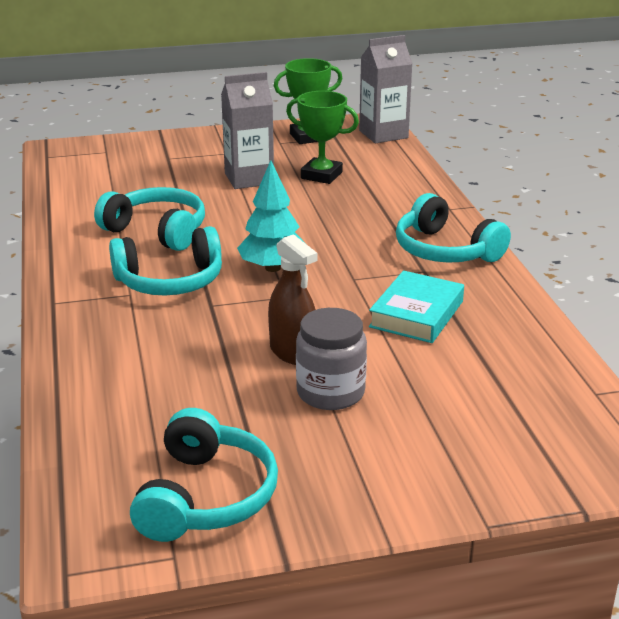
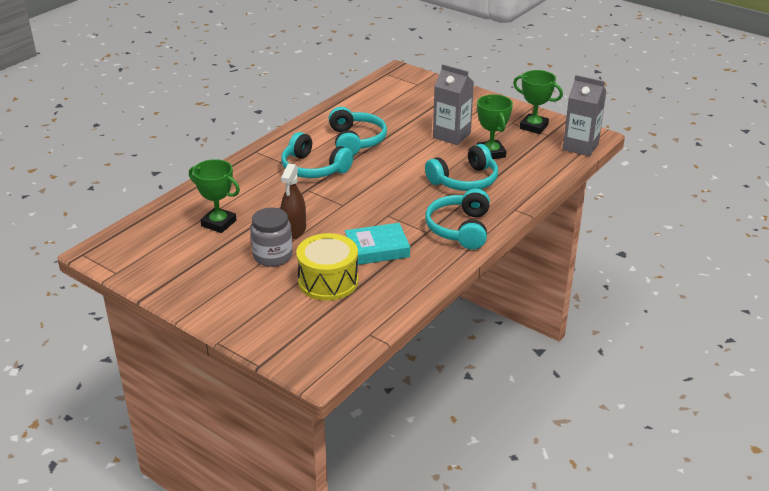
camera: 50 degrees right, 5 degrees up
(184, 403) = (218, 223): none -> green trophy
(206, 497) = (160, 261): turquoise headphones -> turquoise headphones (464, 181)
(272, 268) = (365, 188): turquoise tree -> none
(445, 375) = (328, 281): none -> yellow drum

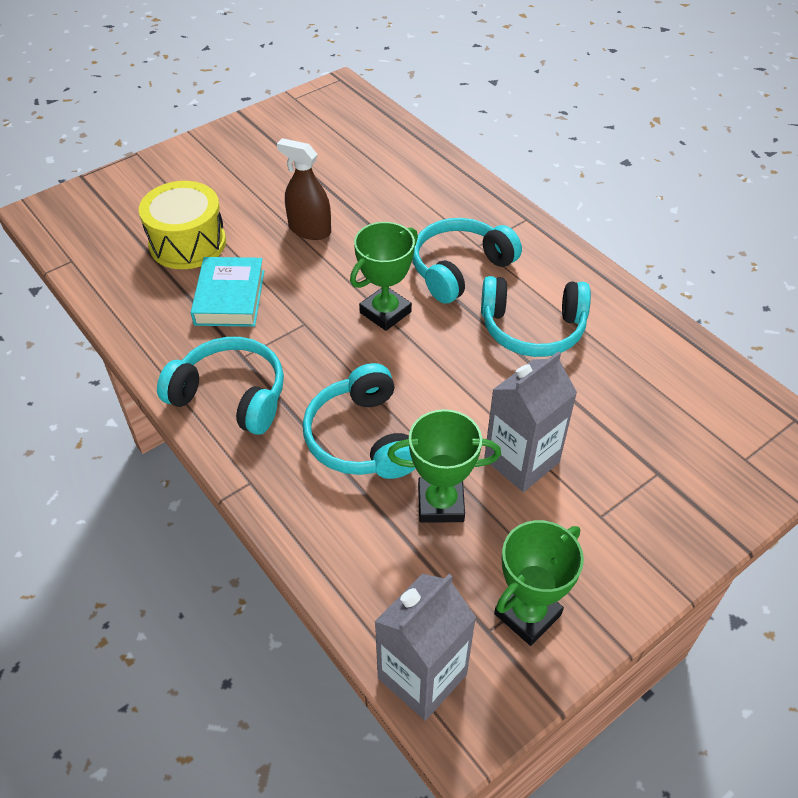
camera: 105 degrees right, 15 degrees up
(218, 223) = (355, 171): green trophy -> green trophy (385, 312)
(273, 256) = (264, 206): grey jar -> none

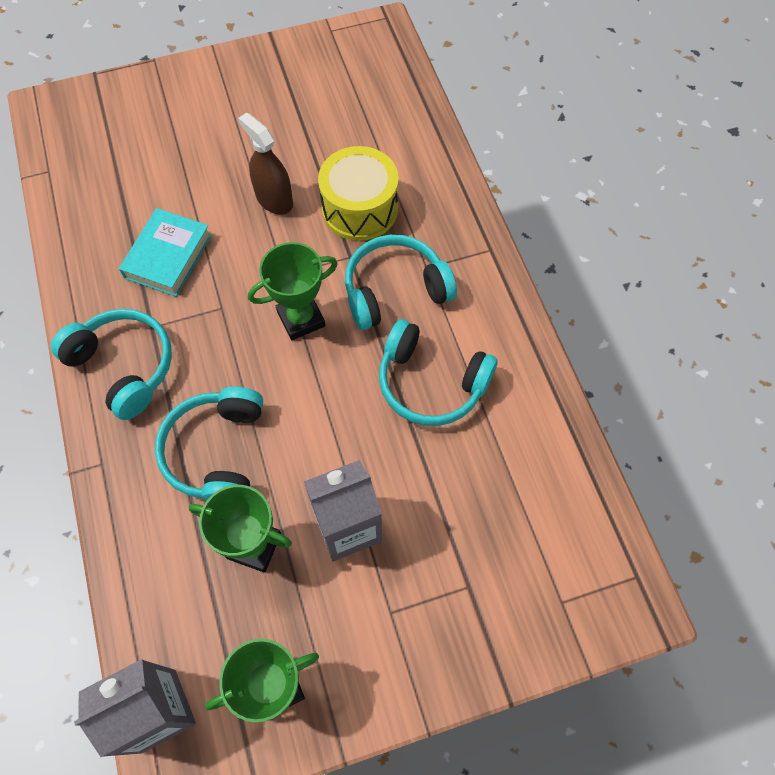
camera: 20 degrees right, 15 degrees up
(188, 243) = (157, 182): yellow drum -> yellow drum (359, 209)

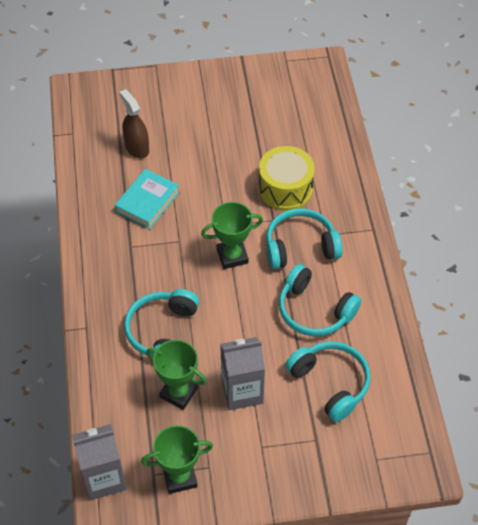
camera: 10 degrees right, 10 degrees down
(124, 366) = (108, 269): turquoise headphones -> turquoise headphones (330, 383)
(274, 199) = (226, 174): brown spray bottle -> brown spray bottle (137, 148)

